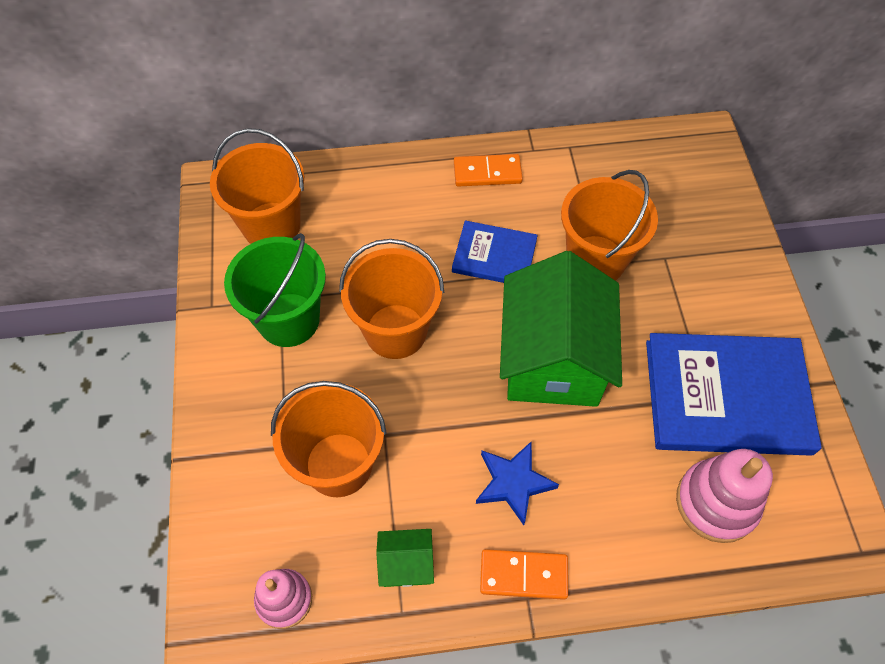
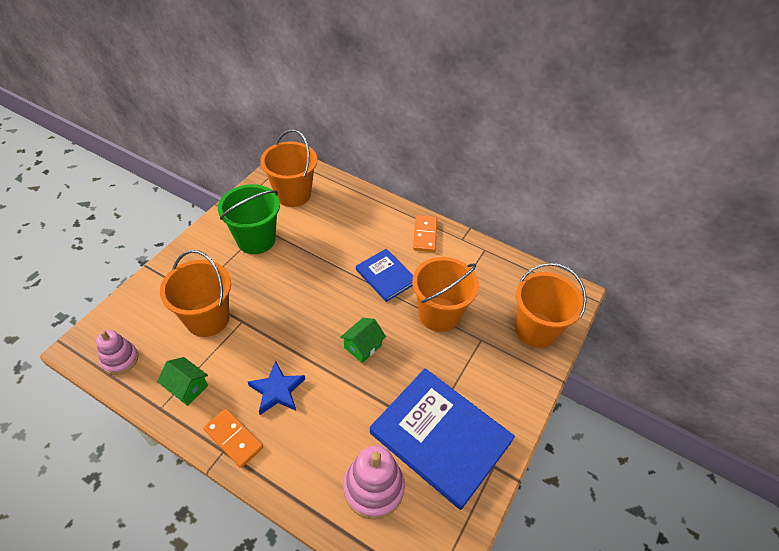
camera: 35 degrees right, 10 degrees down
(395, 331) = (298, 278): orange bucket -> orange bucket (535, 329)
(487, 172) = (425, 235): orange domino -> orange domino turned 60 degrees clockwise
(553, 359) = (363, 346): green house -> green house, size x0.42

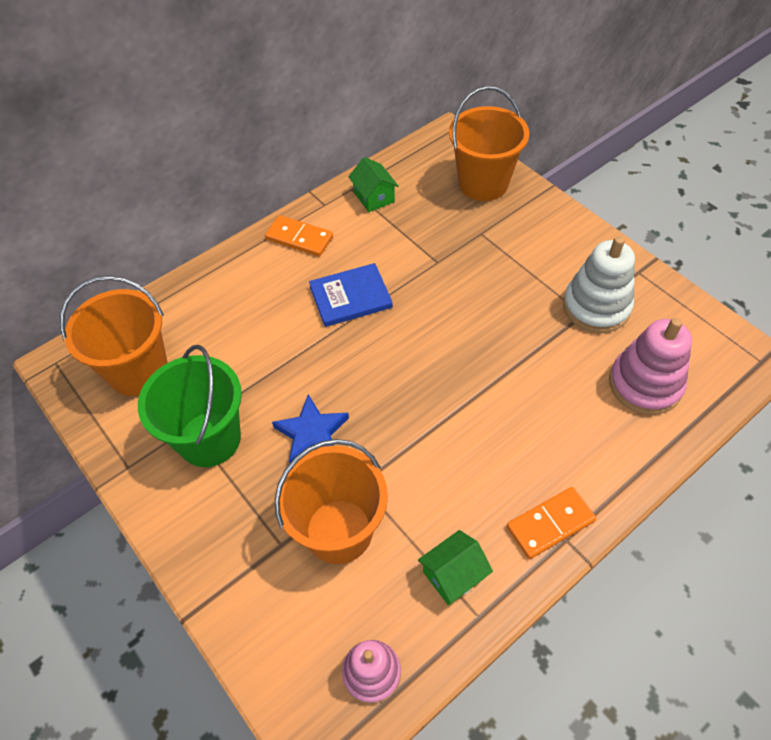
camera: 65 degrees left, 5 degrees up
(277, 390) = (491, 459): blue star -> blue star (312, 433)
(363, 346) = (452, 349): green house -> green house (374, 197)
(439, 314) = (431, 260): orange bucket -> none
(440, 437) = (596, 307): blue book -> white stacking toy

